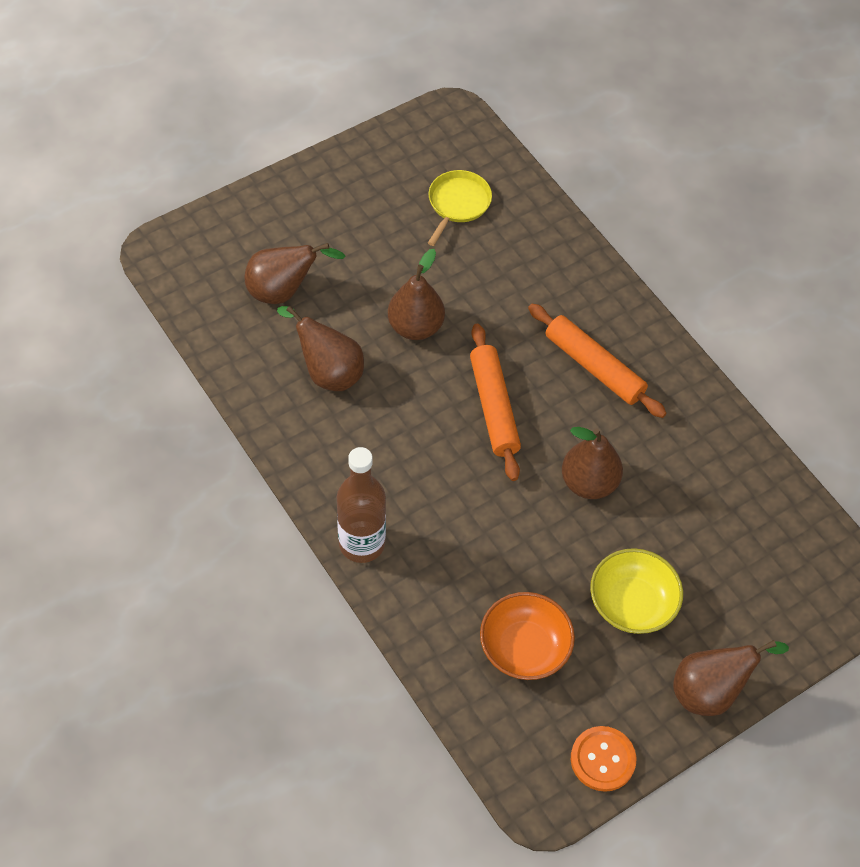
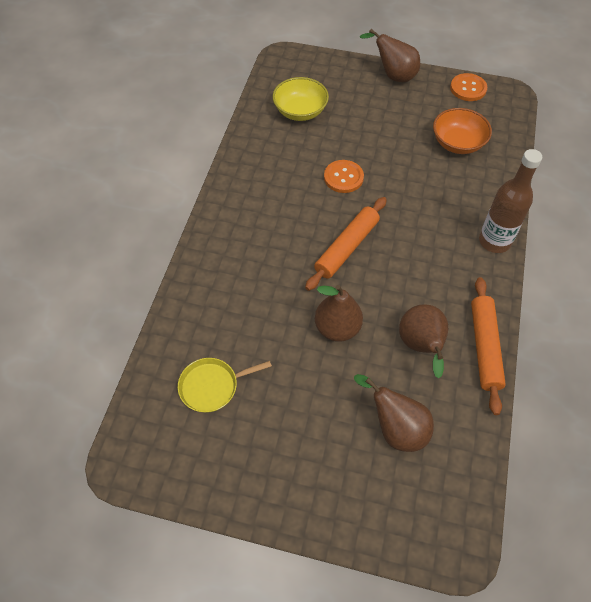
camera: 130 degrees left, 0 degrees up
(589, 483) = (343, 177): brown pear -> orange button
(594, 367) = (268, 223): orange rolling pin -> orange rolling pin (485, 347)
(632, 603) = (387, 122): yellow bowl -> yellow bowl (300, 111)

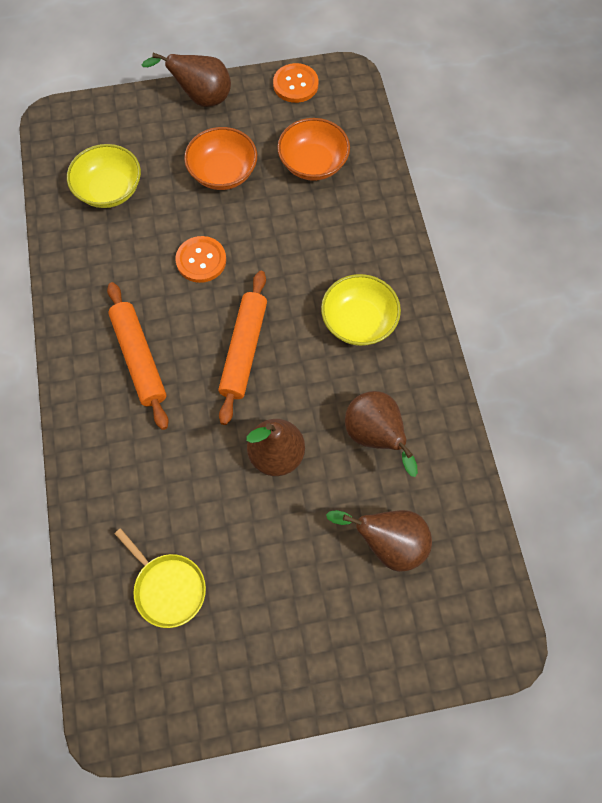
camera: 25 degrees left, 10 degrees up
(212, 386) = (168, 588): yellow pan -> yellow pan turned 90 degrees counterclockwise
(387, 127) = (223, 172): none -> orange bowl
(444, 261) = (358, 321): none -> yellow bowl
(485, 347) = (441, 407): orange rolling pin -> orange rolling pin (139, 358)
(494, 241) = (402, 274): brown bottle -> none

